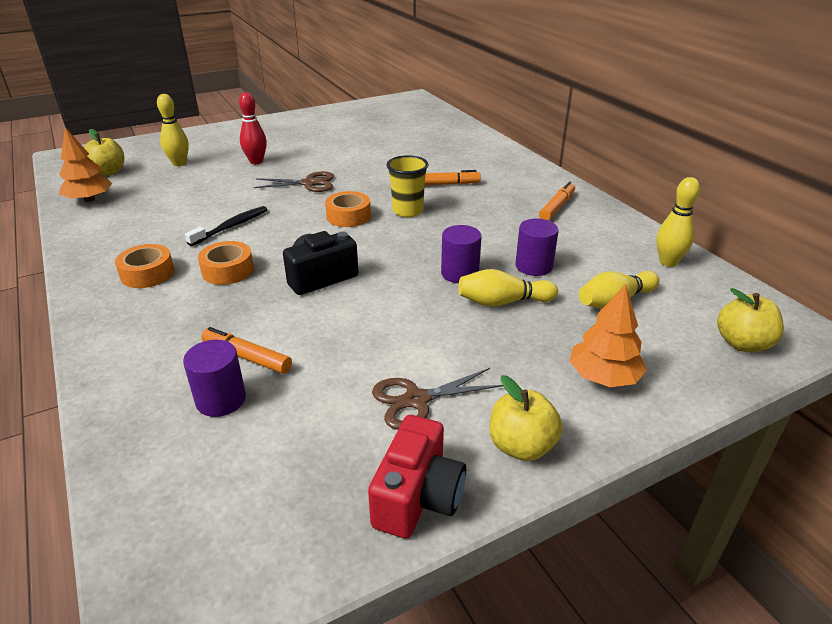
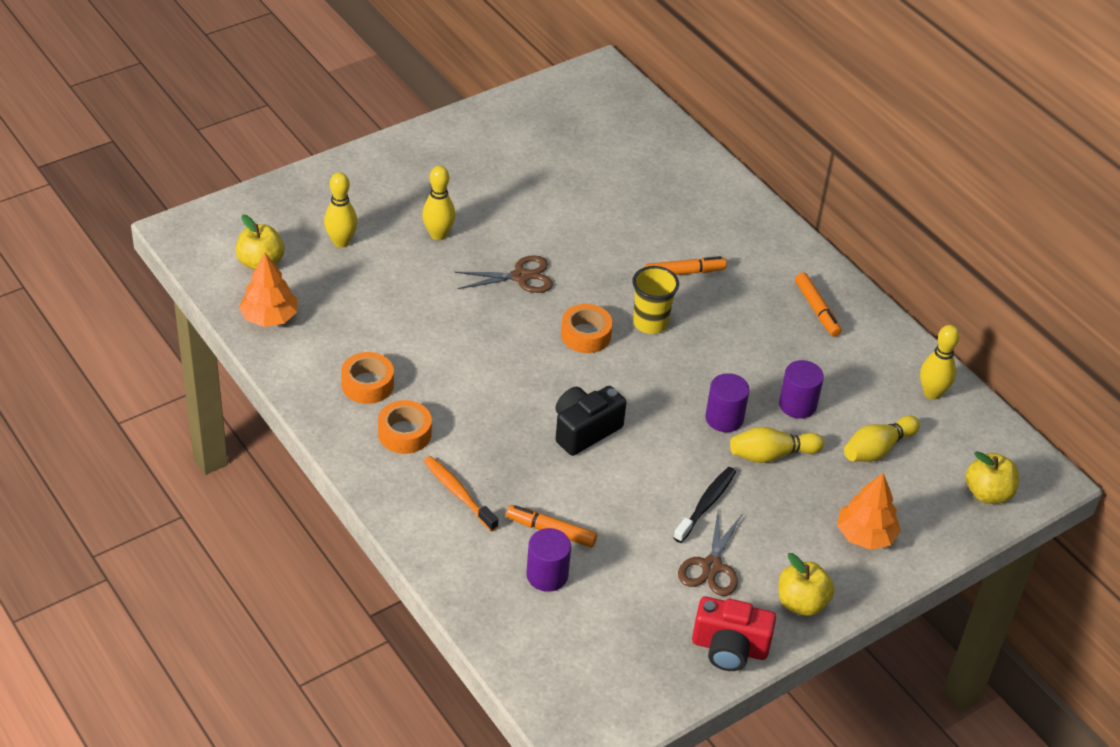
camera: 10 degrees left, 10 degrees up
(168, 320) = (458, 493): none -> orange toothbrush
(228, 270) = (486, 425): orange tape -> orange tape (367, 384)
(231, 226) = (460, 358): black toothbrush -> black toothbrush (706, 504)
(256, 161) = (438, 234): red bowling pin -> yellow bowling pin
(416, 400) = (711, 566): brown scissors -> brown scissors turned 45 degrees counterclockwise
(418, 497) = (729, 648): red camera -> red camera turned 90 degrees clockwise
(557, 207) = (817, 310): orange marker -> orange marker turned 135 degrees clockwise

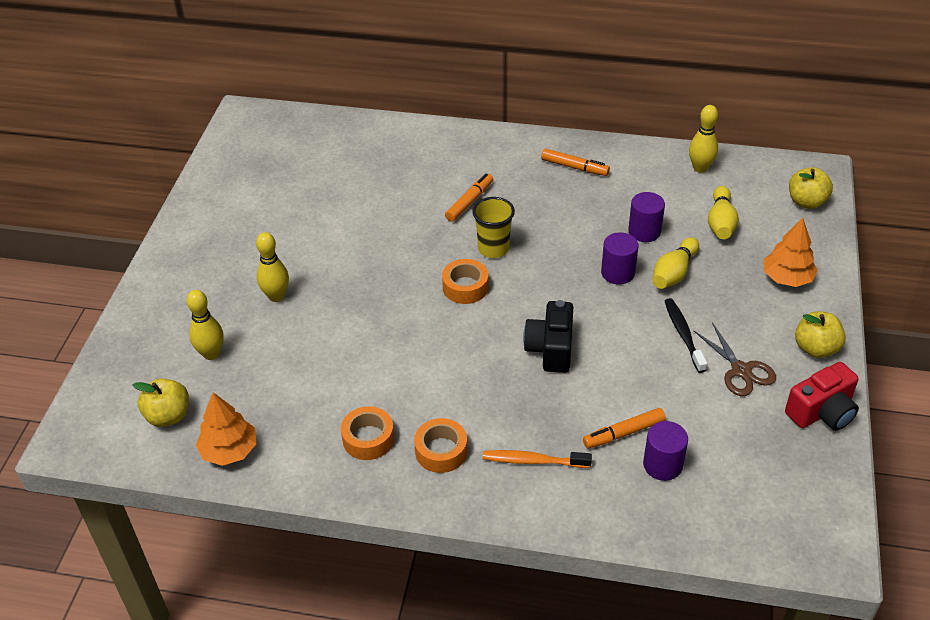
camera: 40 degrees left, 0 degrees up
(520, 277) = (371, 282): brown scissors -> none

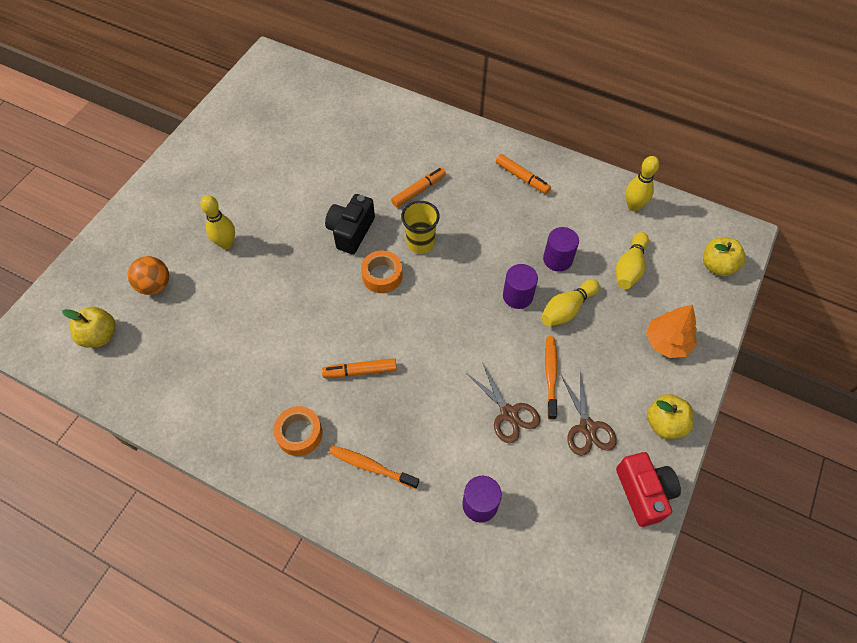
camera: 15 degrees right, 15 degrees up
(211, 354) = (155, 285): yellow bowling pin -> orange ball
(229, 450) = (133, 382): orange tree -> none
(368, 439) = (246, 404): orange tape -> none
(550, 349) = (429, 358): black camera -> black camera (351, 231)
(623, 433) = (459, 462): orange marker -> orange marker (360, 371)
(656, 378) = (508, 413): none -> brown scissors
(683, 334) = (550, 375): black toothbrush -> orange toothbrush
(822, 412) = (643, 492): red camera -> red camera turned 90 degrees counterclockwise

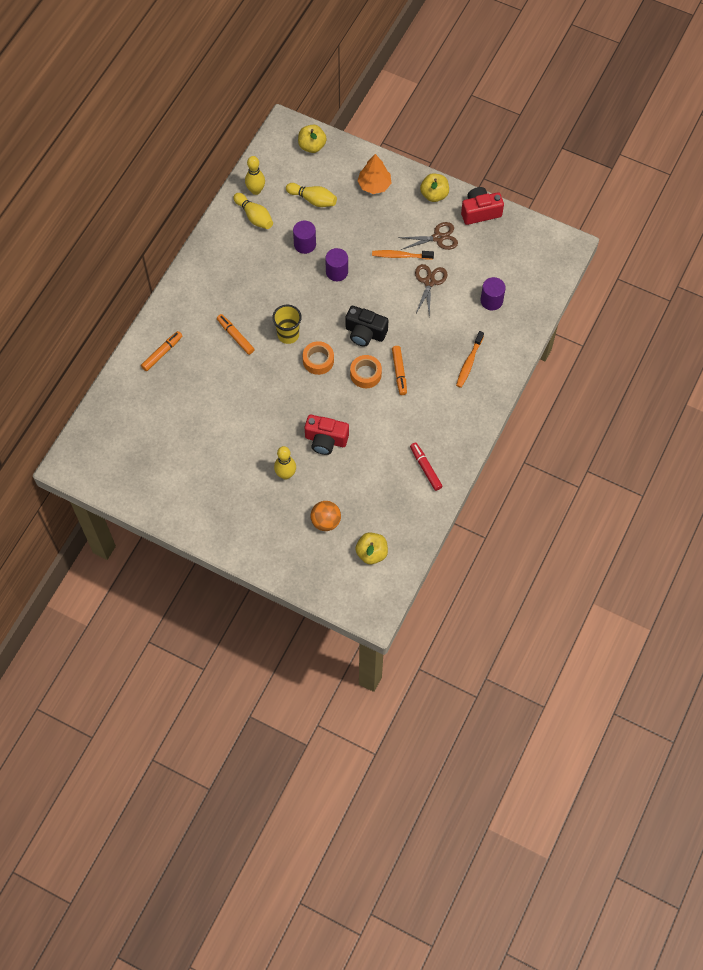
camera: 90 degrees left, 5 degrees up
(208, 402) = (425, 468): none -> red marker
(267, 285) = (326, 440): none -> red camera
(299, 434) = (447, 407): orange tape -> orange tape (365, 374)
(351, 231) = (276, 384): black camera -> black camera (365, 333)
(508, 413) = (429, 282): brown scissors -> brown scissors turned 45 degrees counterclockwise
(522, 177) = (225, 263): orange marker -> orange marker (162, 353)
(567, 309) = (348, 242): yellow bowling pin -> yellow bowling pin (254, 216)

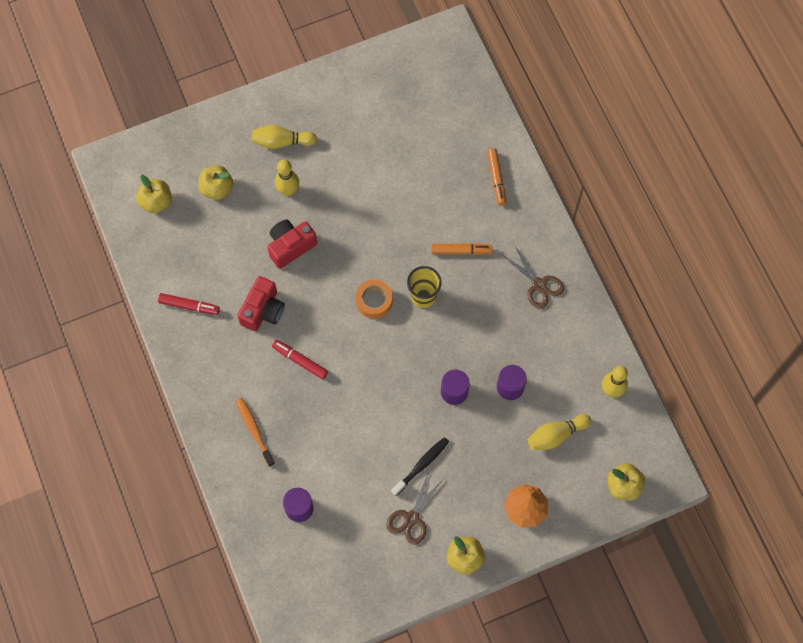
camera: 130 degrees right, 5 degrees up
(254, 216) = (581, 365): yellow bowling pin -> yellow bowling pin (282, 142)
(326, 521) = (217, 188): orange ball -> yellow apple
(365, 333) = (366, 364): black camera -> none
(365, 374) = (324, 330): orange tape -> none
(399, 372) = (300, 361): orange marker -> red marker
(400, 256) = (421, 465): orange toothbrush -> black toothbrush
(429, 282) = (370, 467): brown scissors -> brown scissors (538, 285)
(480, 212) = (406, 586): red camera -> red camera (263, 310)

